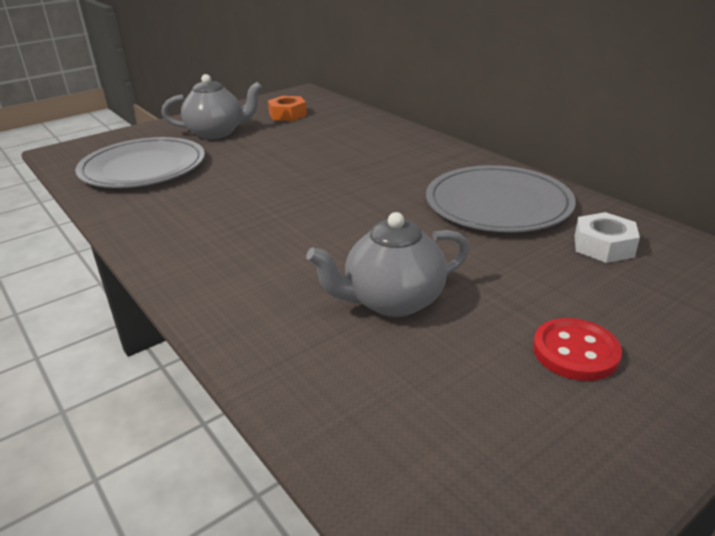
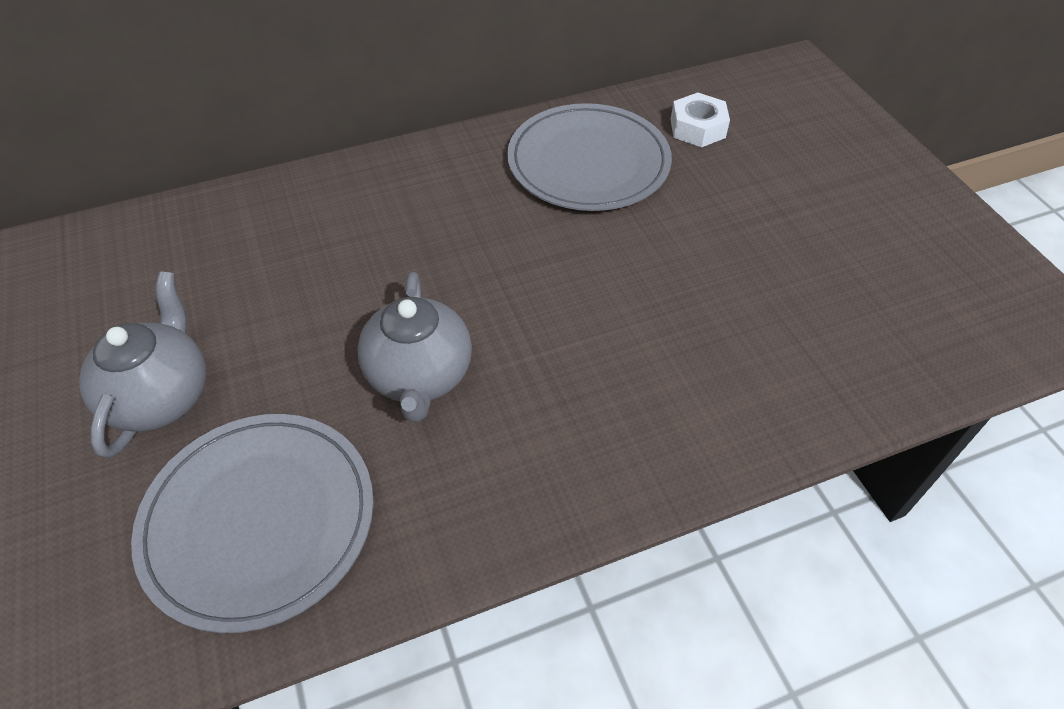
camera: 75 degrees left, 20 degrees up
(287, 115) = (150, 287): orange nut -> none
(392, 301) = (755, 291): grey teapot -> grey teapot (419, 376)
(575, 352) = (848, 203): red button -> none

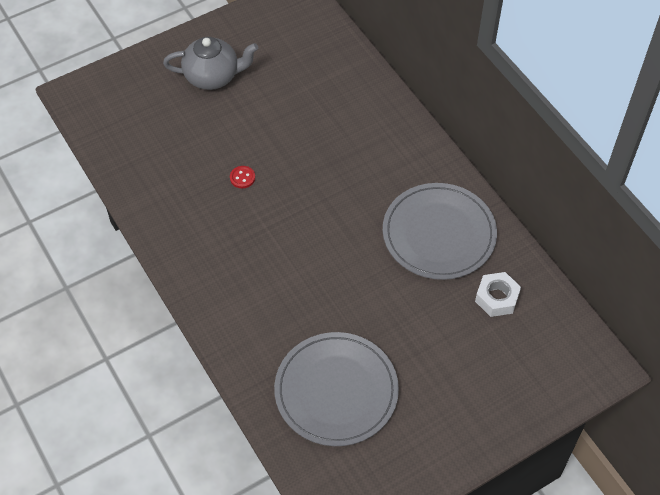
camera: 80 degrees right, 5 degrees up
(259, 520) = (152, 135): grey plate -> grey plate (336, 391)
(419, 376) = (242, 178): grey teapot -> red button

